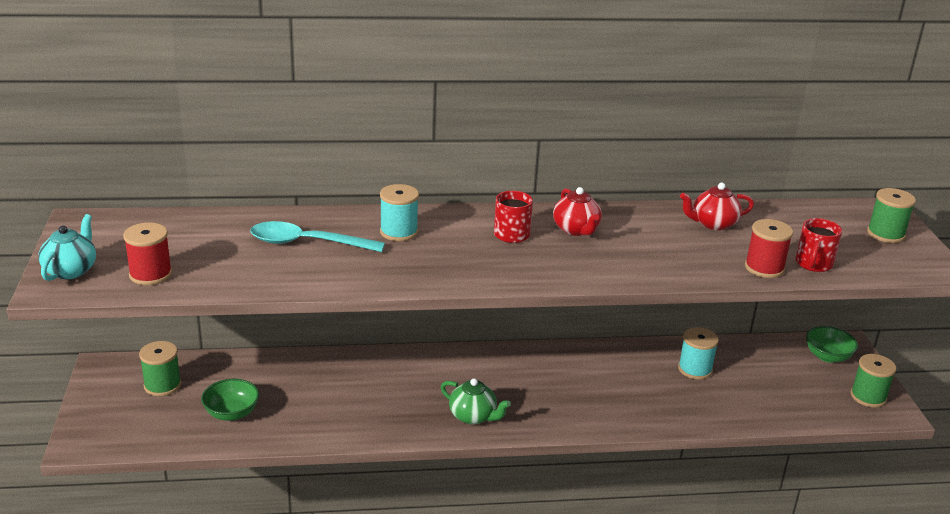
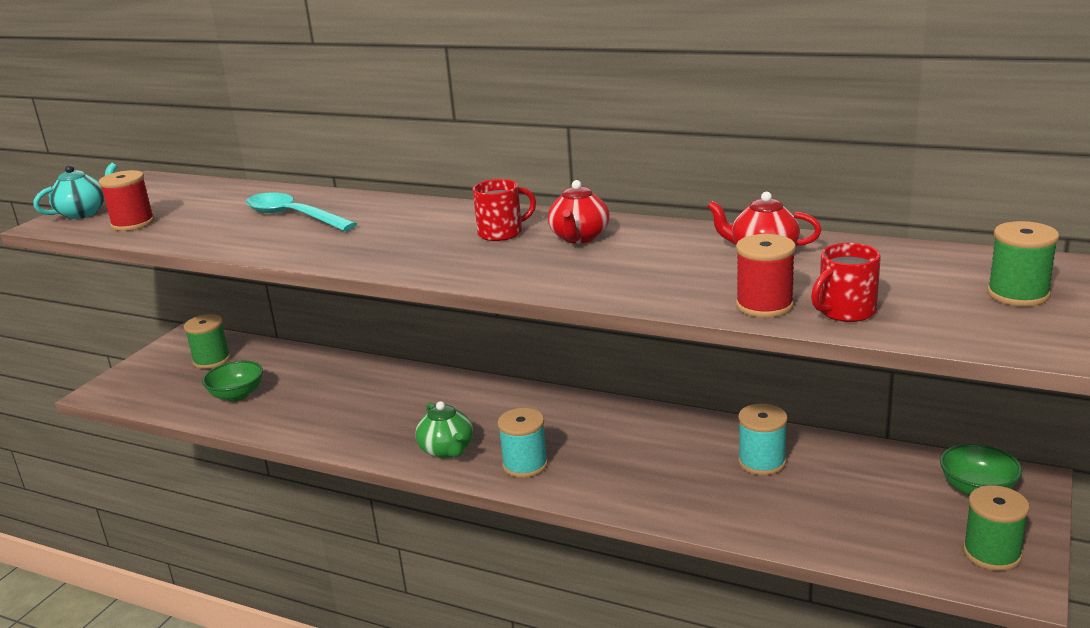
camera: 35 degrees right, 5 degrees down
(399, 232) = (390, 218): turquoise spool -> turquoise spool (525, 465)

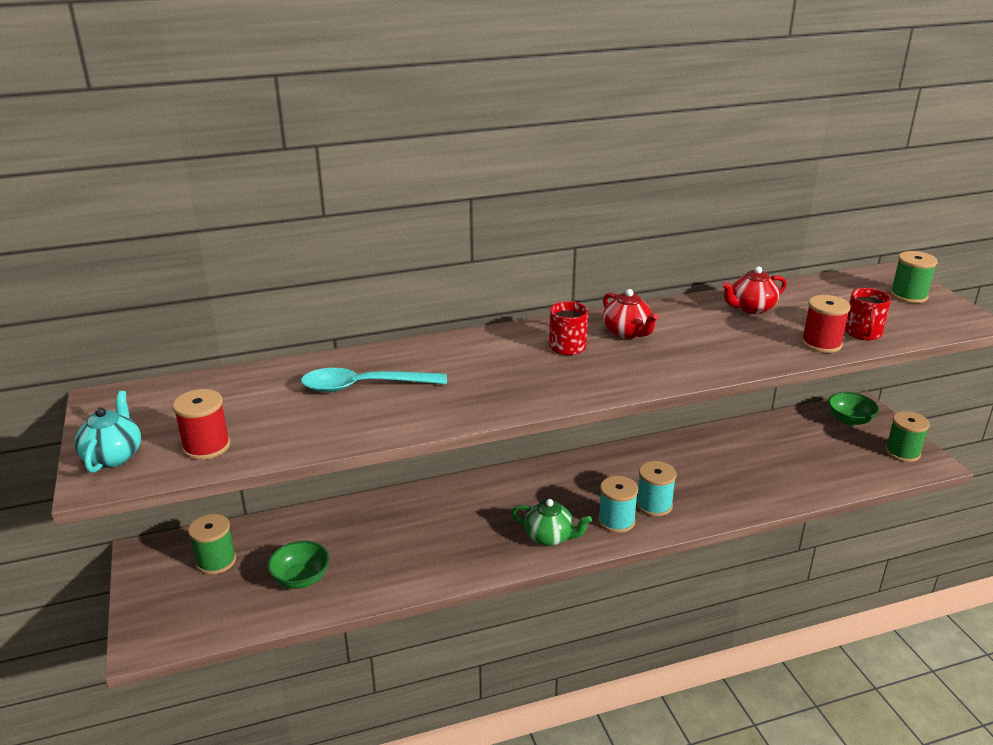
camera: 45 degrees left, 5 degrees up
(762, 462) = (738, 452): turquoise spool -> turquoise spool (654, 505)

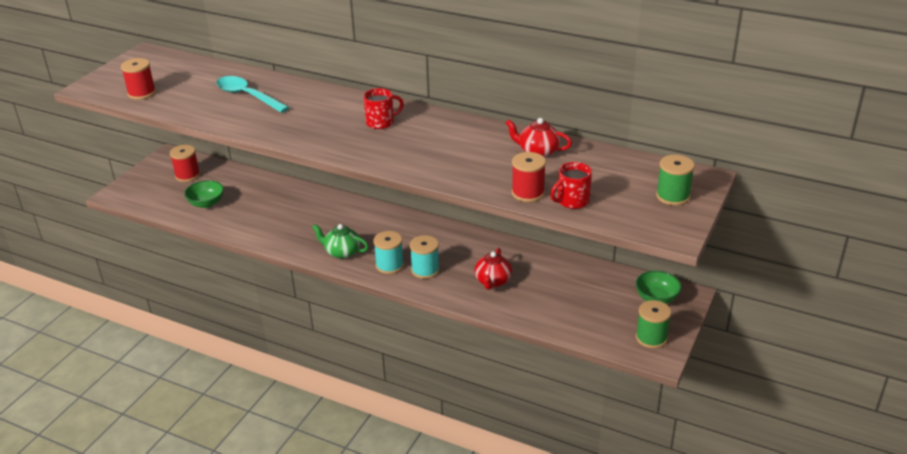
camera: 45 degrees right, 5 degrees up
(113, 456) = (106, 80): turquoise teapot -> none
(216, 561) = (187, 175): green spool -> red spool
(550, 537) = (342, 252): green teapot -> green teapot turned 135 degrees clockwise
(627, 333) = (429, 130): red teapot -> red teapot (493, 281)

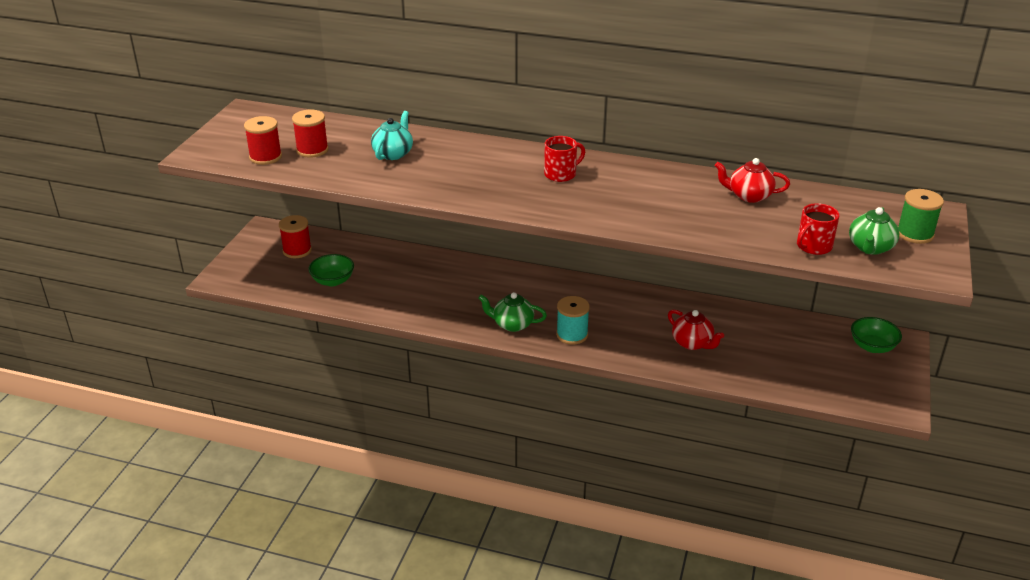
camera: 10 degrees left, 0 degrees up
(247, 96) = (393, 154): turquoise spoon -> turquoise teapot
(425, 270) = (613, 337): turquoise spool -> none
(493, 281) = (692, 343): red teapot -> red teapot turned 45 degrees counterclockwise
(528, 193) = (761, 241): red spool -> red spool (312, 150)
(624, 206) = (870, 248): none -> green teapot
(651, 338) = (884, 389): green spool -> none

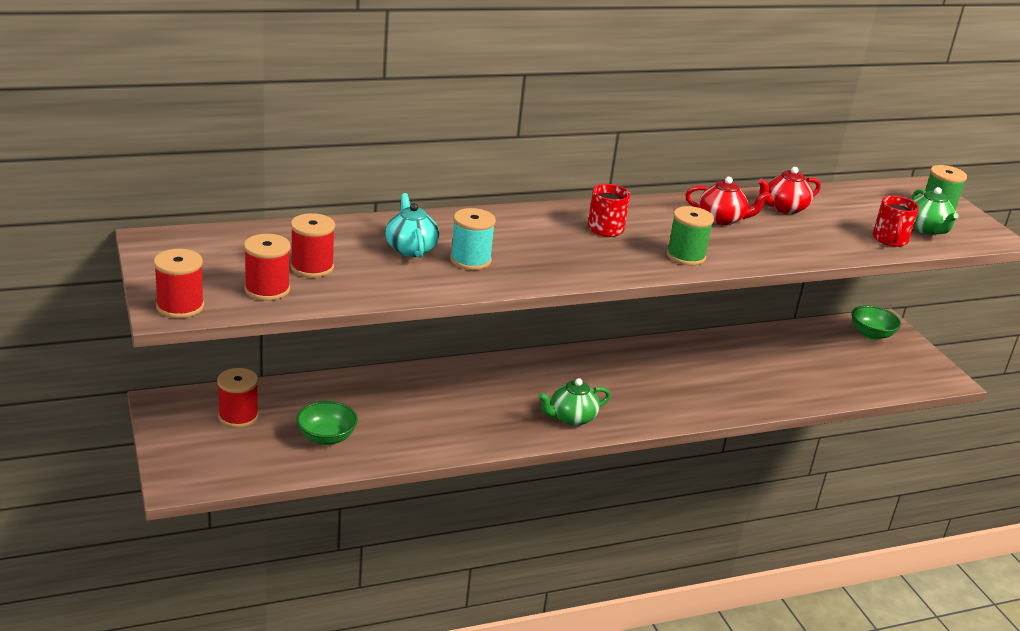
camera: 40 degrees left, 5 degrees down
(203, 154) = (180, 306): none -> red spool
(572, 335) = (637, 408): turquoise spool -> turquoise spool (470, 260)
(594, 210) = (685, 256): none -> green spool
(692, 343) = (743, 379): red teapot -> red teapot (722, 219)

